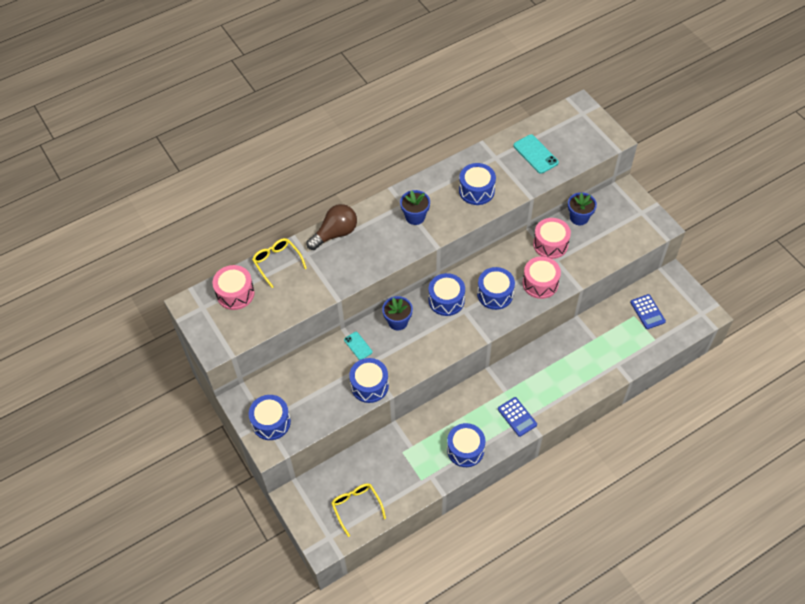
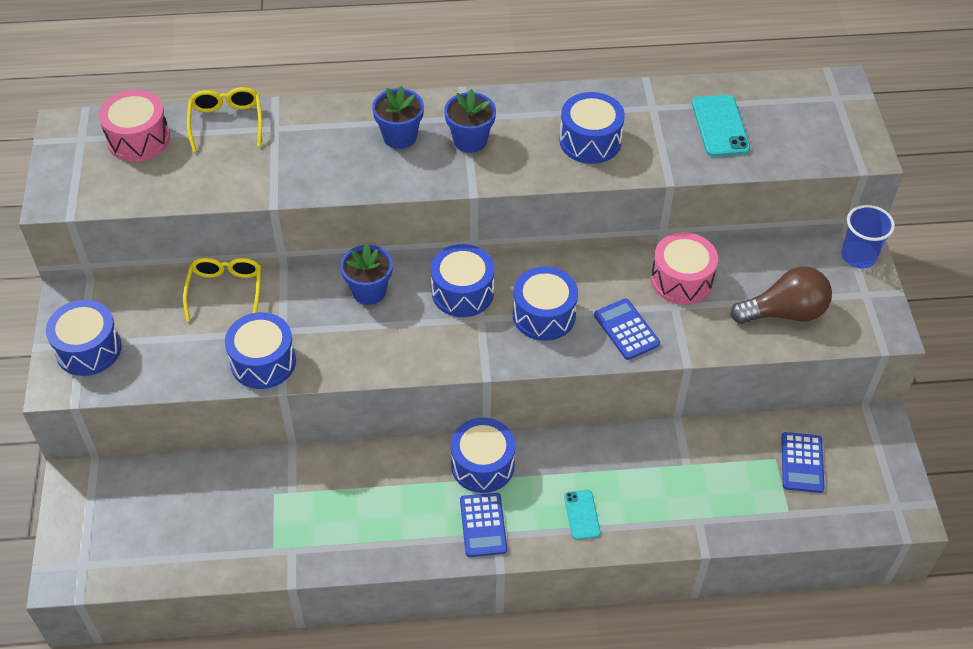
camera: 25 degrees right, 5 degrees down
(335, 234) = (336, 117): brown light bulb -> brown light bulb (784, 313)
(356, 507) = (152, 540): yellow glasses -> yellow glasses (225, 291)
(358, 346) = (287, 299): turquoise phone -> turquoise phone (582, 515)
(465, 450) = (370, 536): blue drum -> blue drum (482, 465)
(540, 283) = (626, 329): pink drum -> blue calculator
(579, 217) = (754, 261): blue flower pot -> blue flower pot (400, 136)
(626, 193) = (858, 256): none -> blue cup

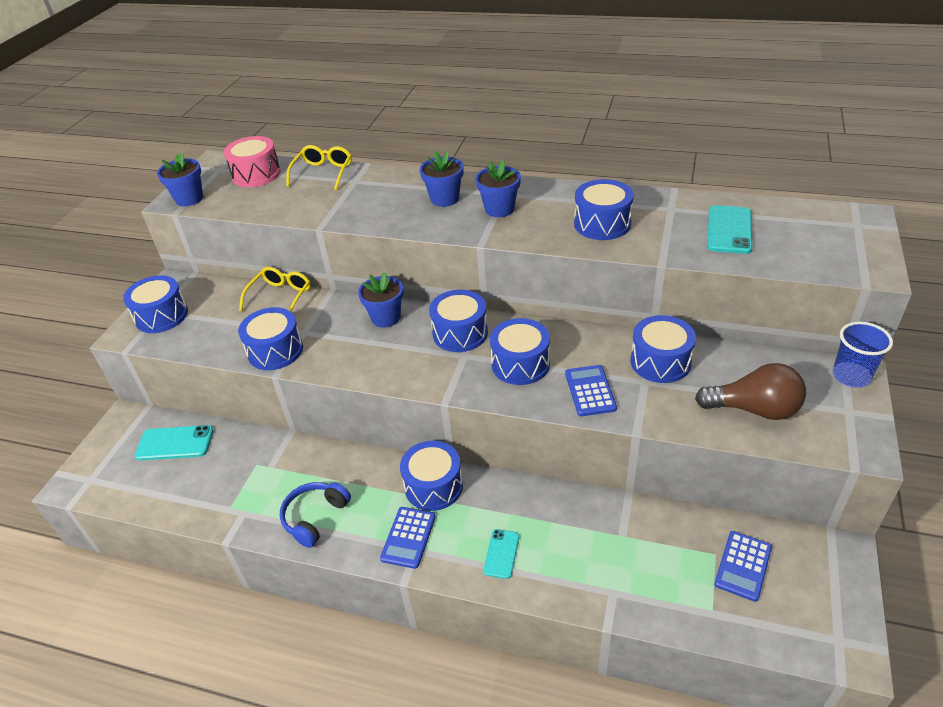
camera: 25 degrees right, 10 degrees down
(73, 193) = (189, 199): none -> blue flower pot
(160, 495) = (175, 443): none -> turquoise phone
(374, 532) = (315, 517): none -> blue headphones
(681, 280) = (660, 362): pink drum -> blue drum

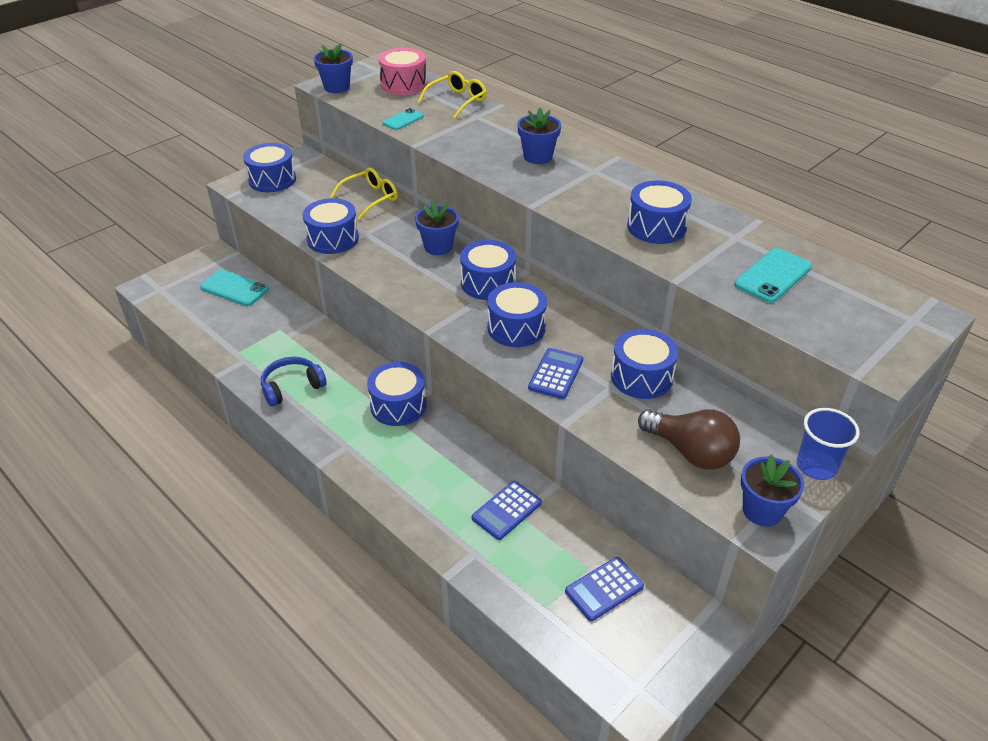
camera: 25 degrees right, 0 degrees up
(408, 537) = (348, 434): blue calculator -> blue calculator (506, 510)
(499, 209) = (576, 182): blue flower pot -> blue flower pot (762, 510)
(501, 554) = (409, 480): turquoise phone -> turquoise phone (403, 120)

